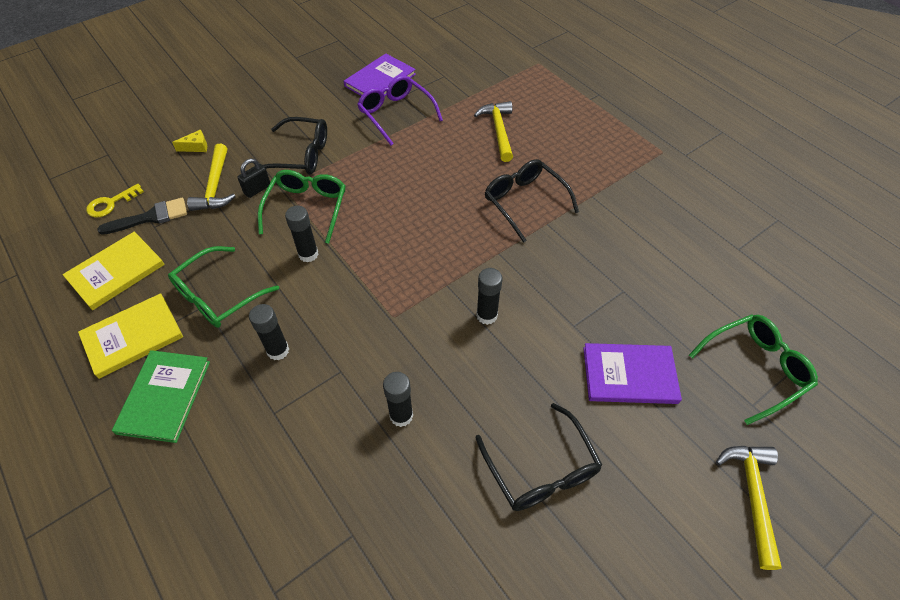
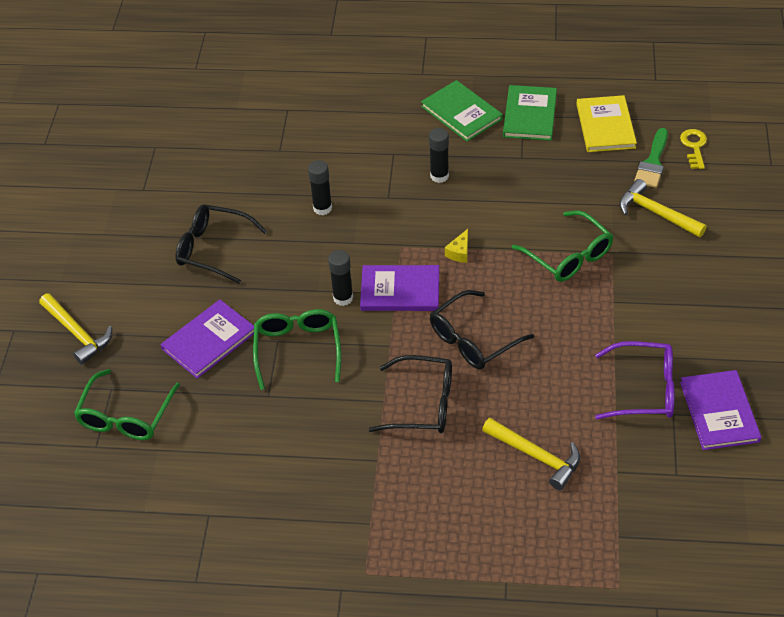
camera: 135 degrees right, 5 degrees down
(133, 336) = (530, 115): yellow book -> green book
(150, 217) = (652, 162): black brush -> green brush
(196, 147) = (728, 222): yellow cheese -> yellow cheese (459, 252)
(218, 296) = (523, 167): green glasses -> green glasses (298, 349)
(257, 189) = (625, 237): black padlock -> none
(301, 155) = (646, 286): black glasses -> black glasses (473, 340)
(308, 254) = (513, 232): black glue stick -> none
(440, 284) = (400, 290): none -> purple book

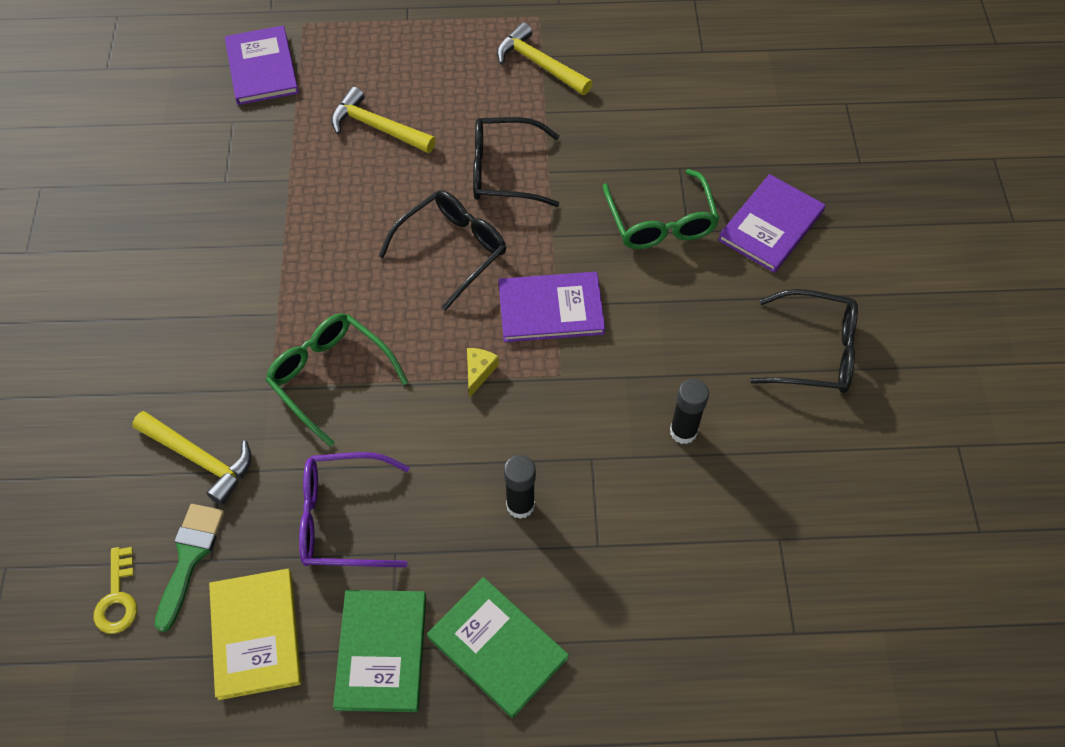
camera: 170 degrees right, 10 degrees up
(77, 333) = (934, 222): yellow hammer -> yellow hammer (539, 64)
(126, 416) = (829, 134): green glasses -> none
(343, 298) = (622, 293): black glue stick -> none
(644, 389) = (253, 205): purple glasses -> purple glasses (342, 518)
(719, 412) = (173, 187): purple book -> purple book (262, 68)

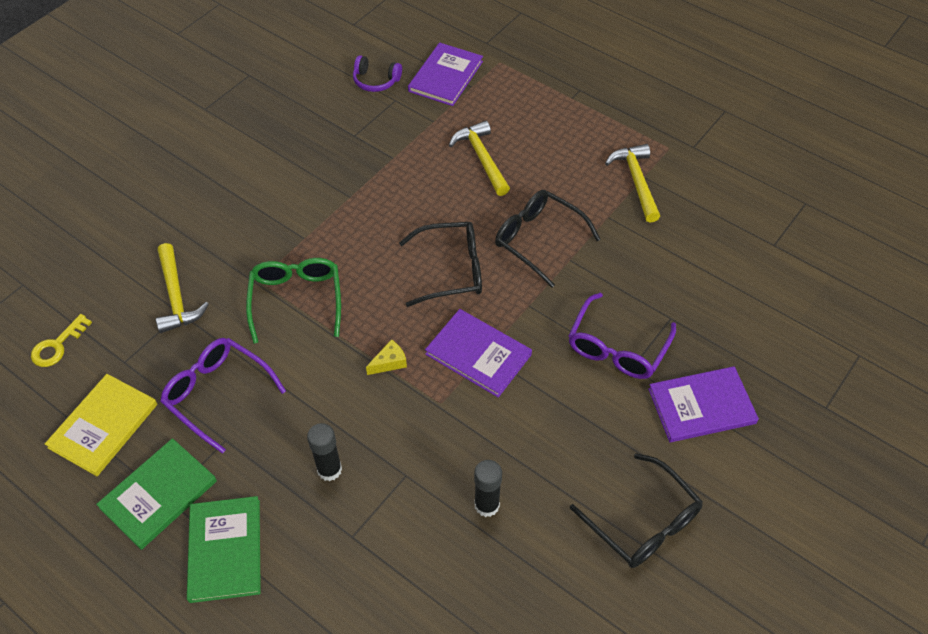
camera: 40 degrees right, 5 degrees down
(190, 557) = (114, 351): green brush -> none
(192, 113) = (376, 81): none -> purple headphones
(661, 222) = (617, 347): green glasses -> purple glasses

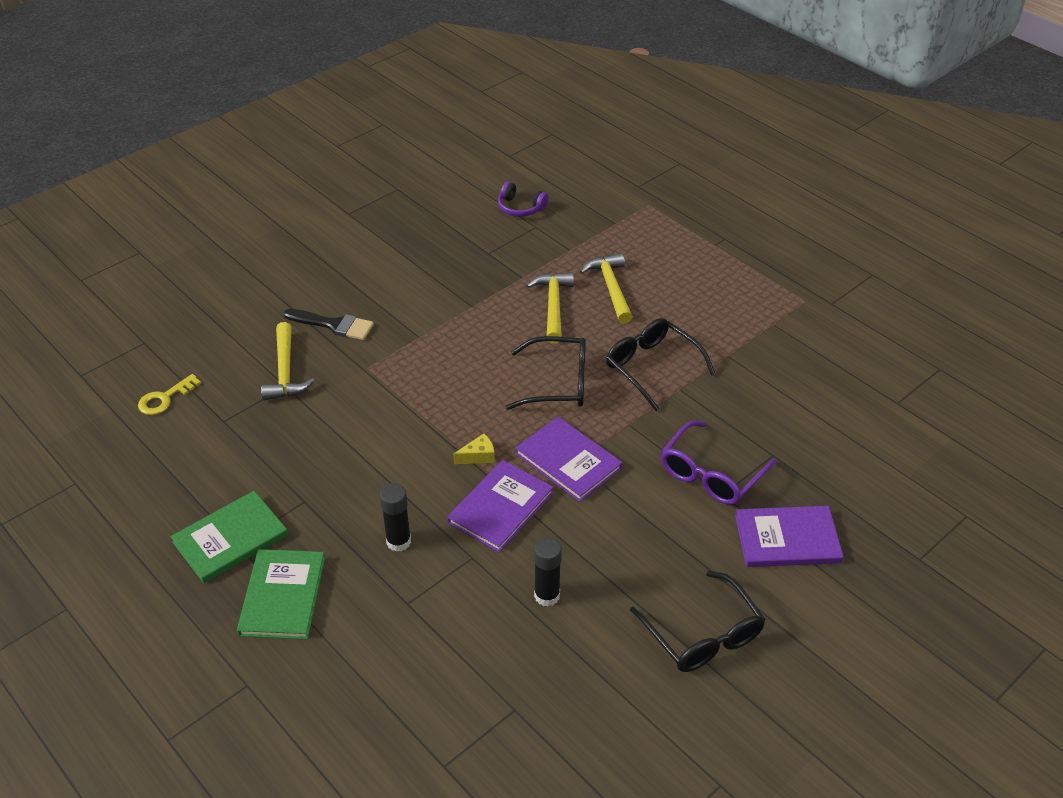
camera: 10 degrees right, 10 degrees down
(103, 426) = (192, 473): yellow book -> none
(215, 237) = (334, 325): none -> black brush
(217, 394) = (305, 460): purple glasses -> none
(296, 300) = (399, 389): green glasses -> none
(445, 76) = (591, 211): purple book -> purple book (500, 508)
(636, 181) = (764, 327): yellow hammer -> yellow hammer (553, 306)

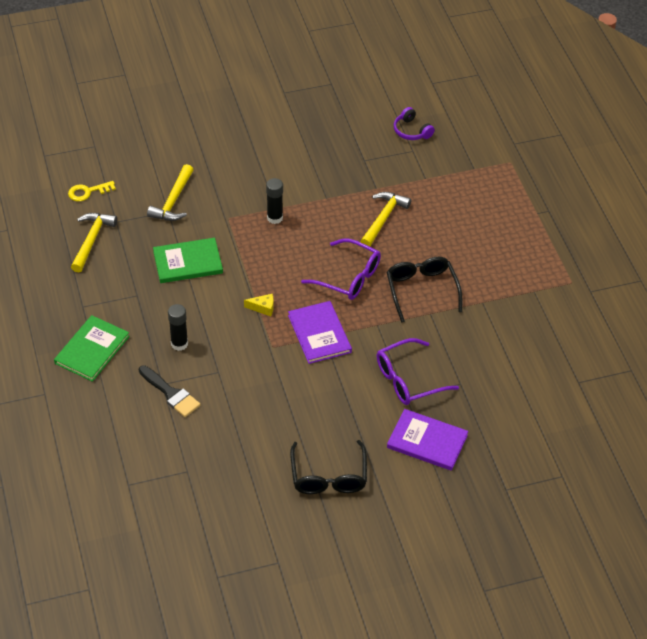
camera: 25 degrees right, 5 degrees up
(230, 539) = (80, 302): green book -> green book (188, 262)
(334, 325) = (224, 178): black brush -> black brush (171, 393)
(500, 508) = (256, 347): purple book -> none
(547, 595) = (249, 414): black glue stick -> black glue stick (275, 218)
(558, 383) = (349, 277): black glasses -> purple glasses
(611, 288) = (434, 220): yellow hammer -> yellow hammer (91, 240)

